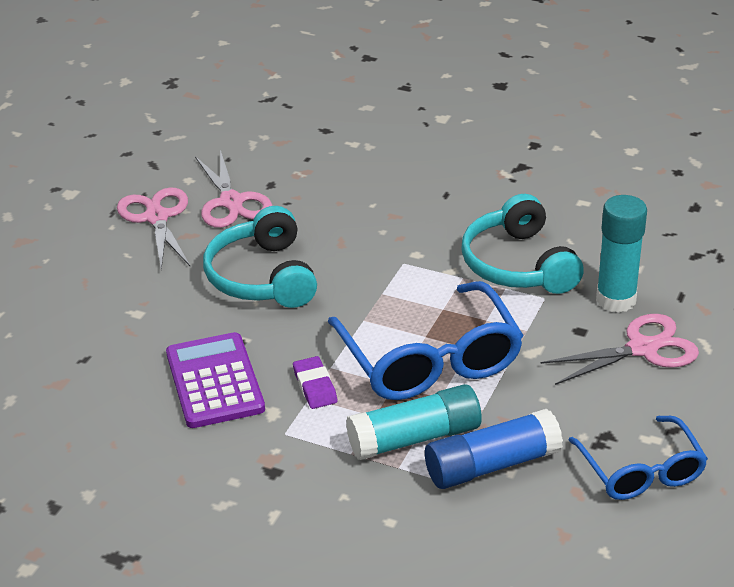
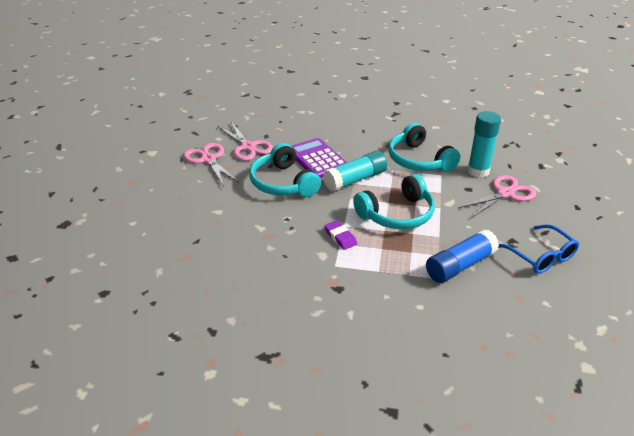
camera: 15 degrees left, 0 degrees up
(215, 381) = (281, 242): purple calculator -> purple calculator (317, 159)
(415, 438) = (410, 257): turquoise glue stick -> turquoise glue stick (355, 180)
(430, 360) = (397, 214): blue glasses -> turquoise headphones

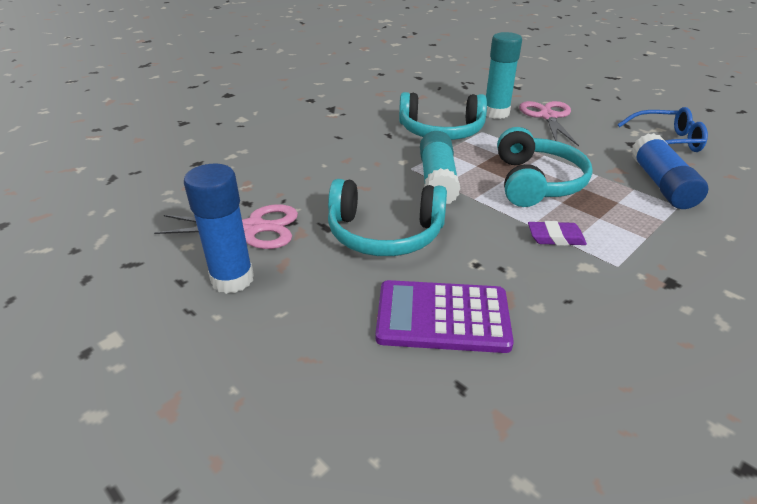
camera: 55 degrees left, 0 degrees up
(208, 159) = (232, 279): pink scissors -> blue glue stick
(317, 159) = (359, 187): purple calculator -> purple calculator (442, 317)

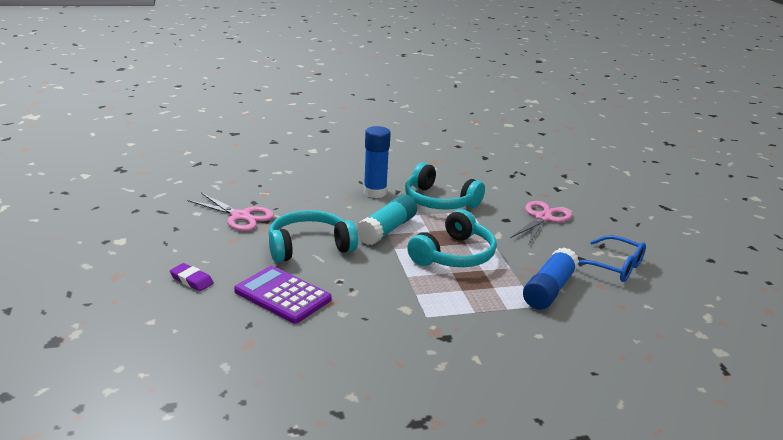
camera: 30 degrees right, 10 degrees down
(232, 279) = (201, 237): blue glue stick -> blue glue stick (375, 192)
(385, 234) = (309, 246): turquoise headphones -> turquoise headphones turned 120 degrees clockwise
(496, 113) = (503, 202): turquoise glue stick -> none
(555, 237) = (412, 288): purple eraser -> purple eraser (192, 280)

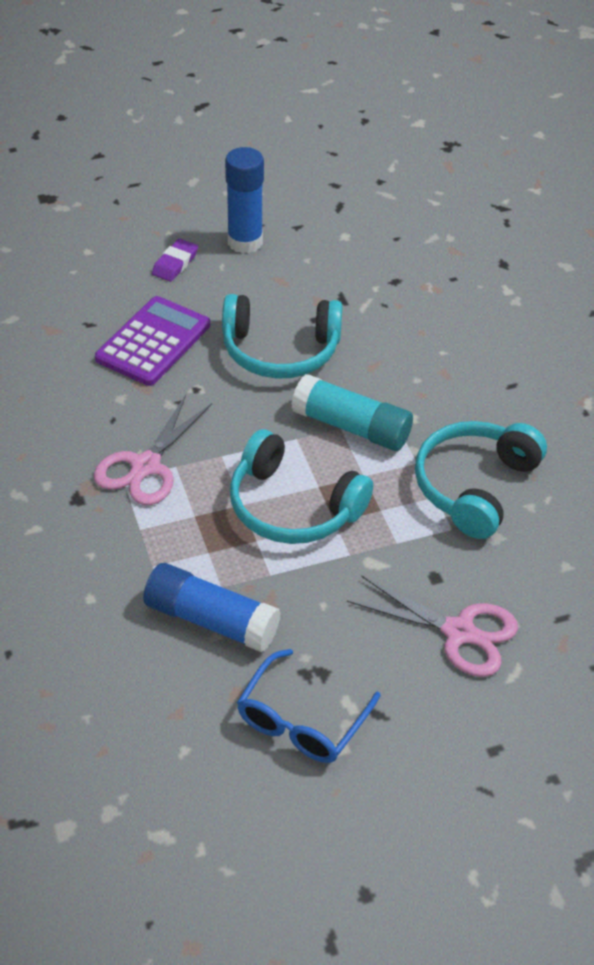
camera: 85 degrees right, 20 degrees up
(240, 216) = (347, 275): pink scissors -> pink scissors (146, 466)
(309, 246) = (280, 351): turquoise headphones -> turquoise headphones turned 120 degrees clockwise
(375, 192) = (477, 405): blue glue stick -> blue glue stick (245, 242)

